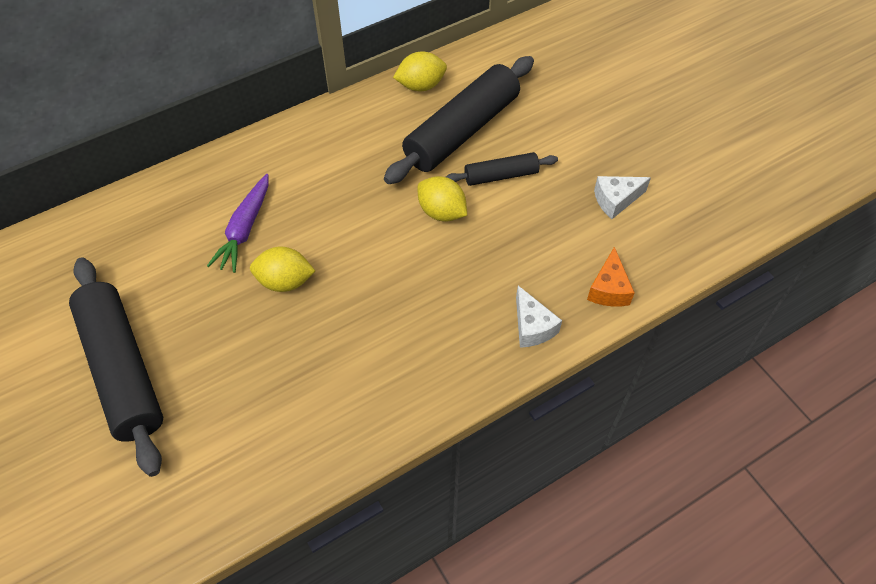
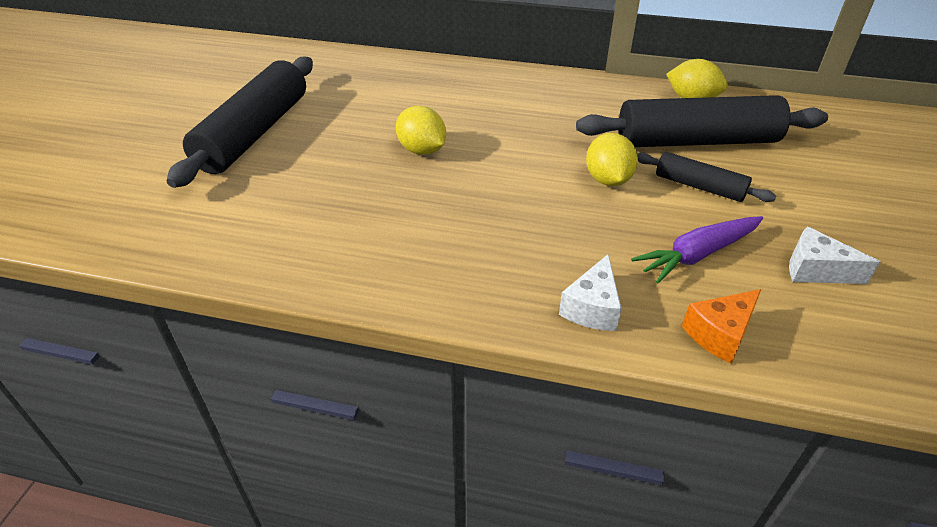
camera: 45 degrees right, 15 degrees down
(245, 229) = (437, 109): purple carrot -> purple carrot (698, 255)

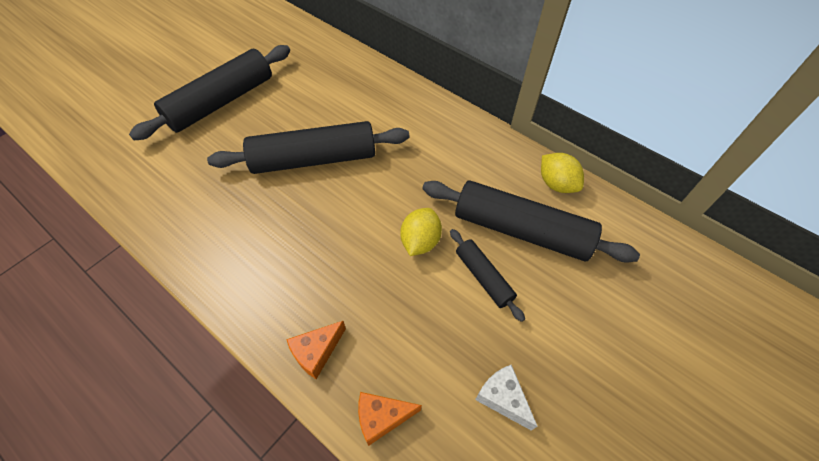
camera: 25 degrees right, 15 degrees up
(422, 150) = (314, 159): yellow lemon -> black rolling pin
(592, 308) = (316, 352): white cheese -> orange cheese
(698, 255) = (426, 341): purple carrot -> none

